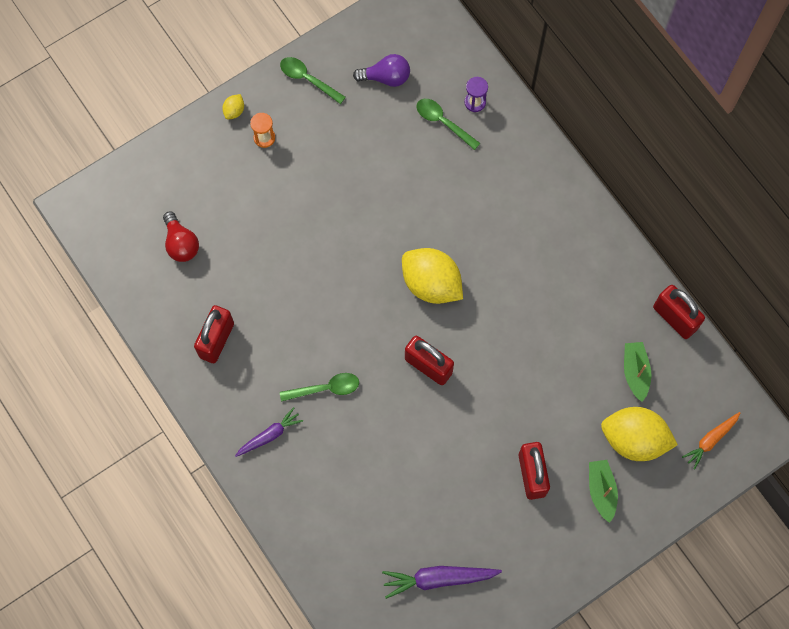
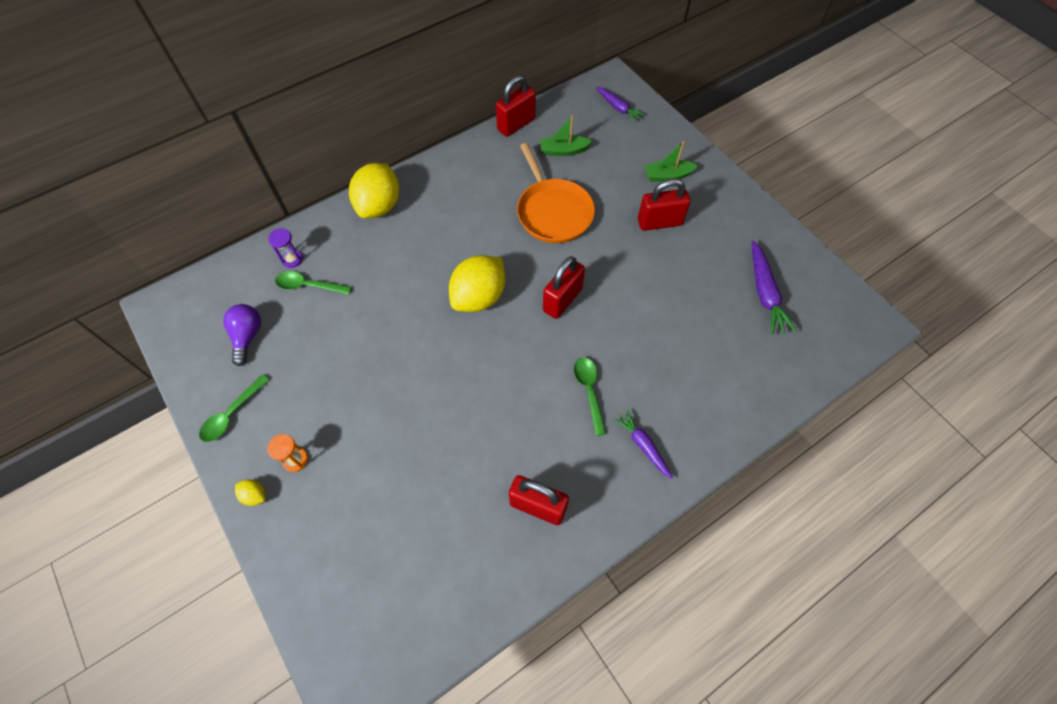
camera: 90 degrees left, 10 degrees down
(181, 243) = (417, 553): red light bulb -> none
(443, 122) = (308, 286): green spoon -> green spoon turned 60 degrees clockwise
(543, 359) = (553, 212): none -> orange pan
(634, 439) = (621, 153): yellow lemon -> yellow lemon (379, 206)
(710, 440) = (618, 108): orange carrot -> purple carrot

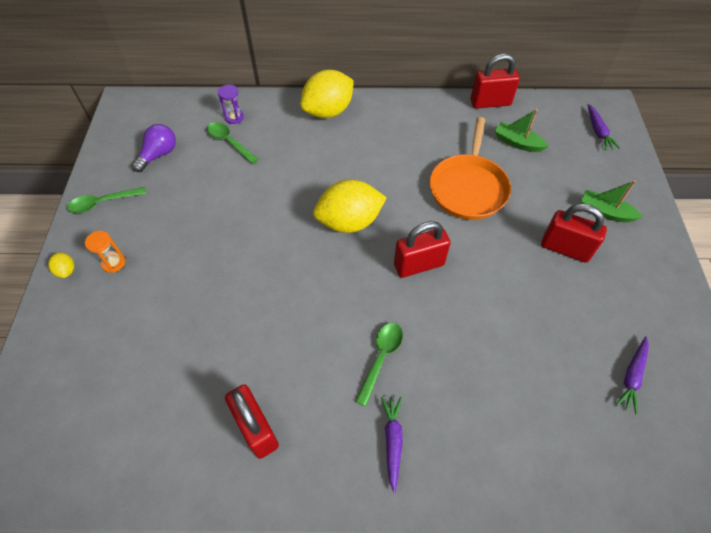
camera: 35 degrees right, 5 degrees down
(764, 293) = (632, 376): purple carrot -> purple carrot, size x0.66

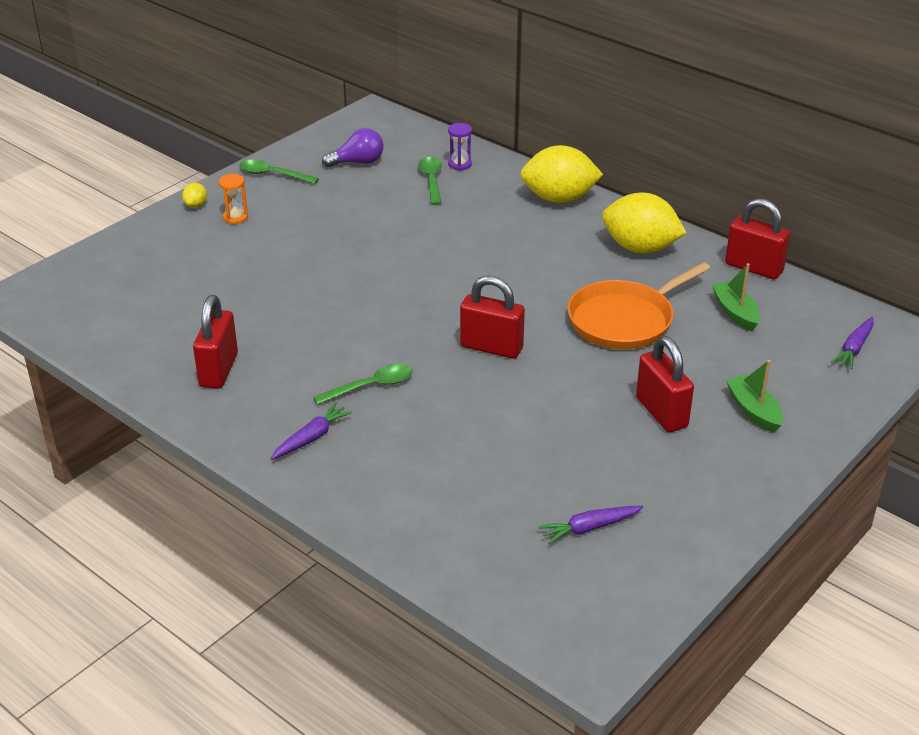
camera: 40 degrees right, 20 degrees down
(349, 222) = (467, 287): yellow lemon -> yellow lemon (640, 248)

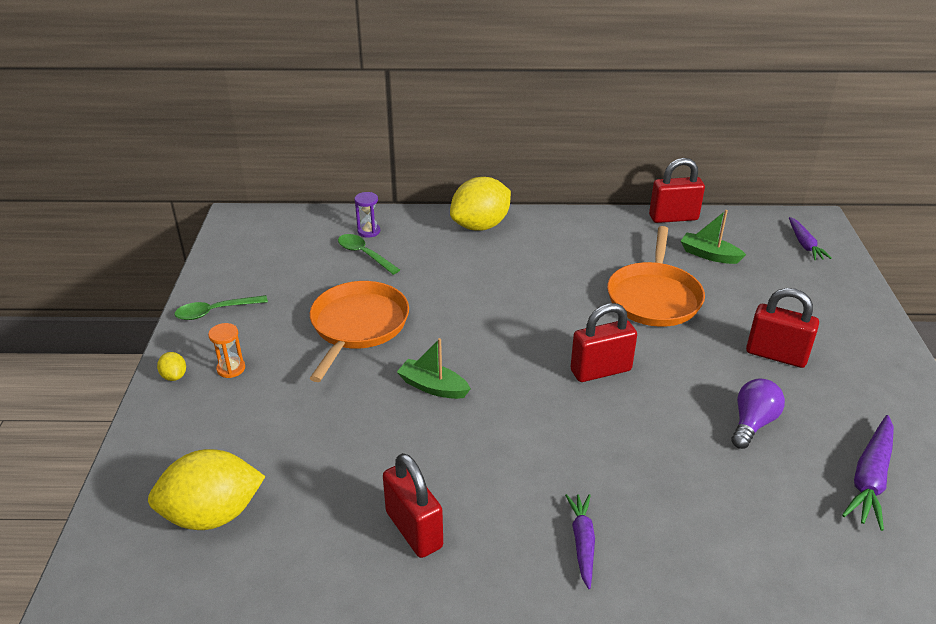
camera: 40 degrees left, 0 degrees up
(356, 229) = (358, 325): none -> orange pan
(358, 162) = (280, 266): purple light bulb -> purple light bulb (752, 423)
(371, 386) = (562, 461): green spoon -> none
(589, 528) = (870, 478): purple carrot -> purple carrot, size x1.52
(640, 248) = (587, 238): yellow lemon -> yellow lemon (212, 514)
(753, 411) = (821, 320): green boat -> green boat (433, 387)

